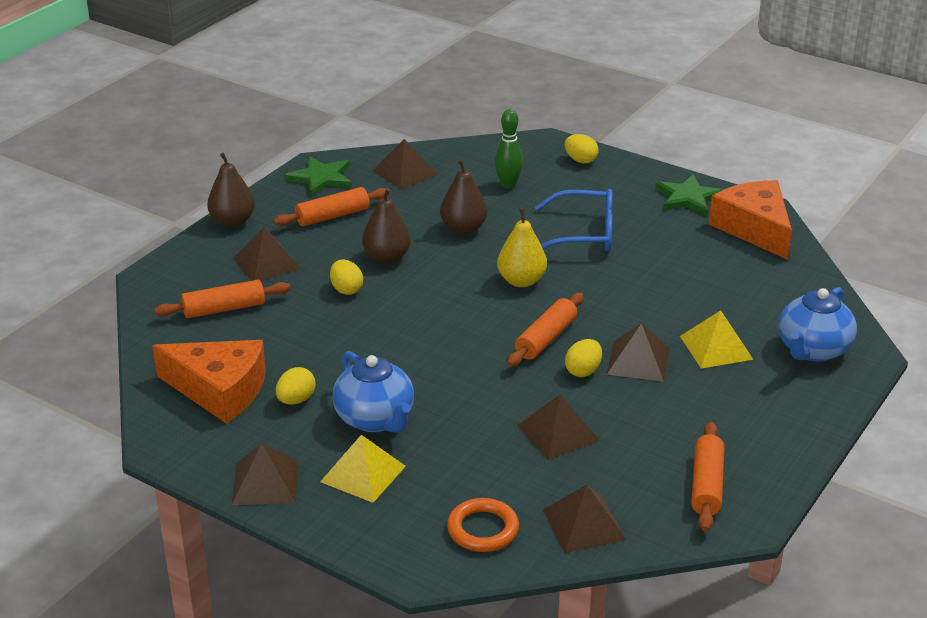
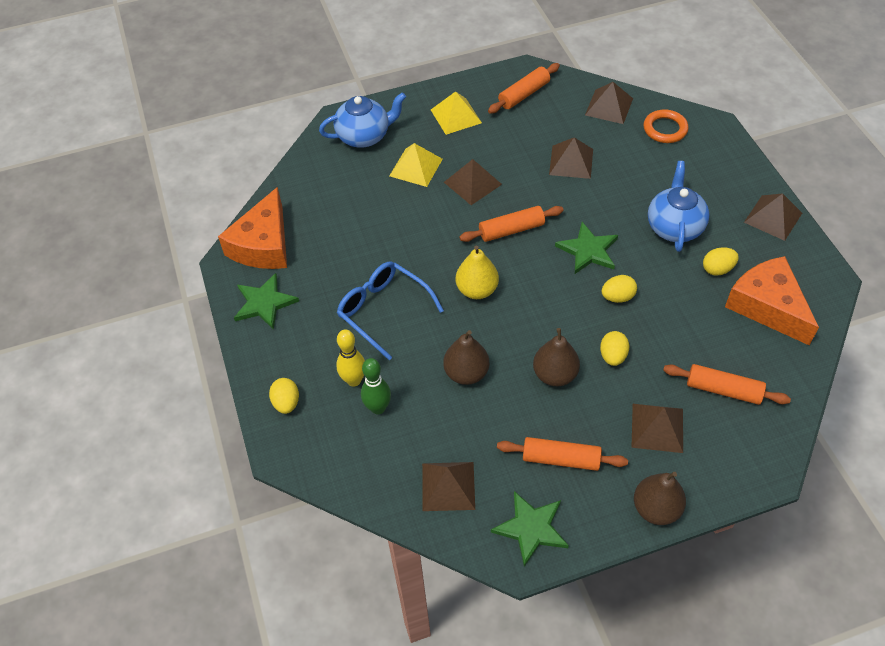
camera: 140 degrees left, 20 degrees up
(363, 473) = (708, 193): yellow pyramid -> yellow pyramid (456, 116)
(448, 356) = (588, 250): none -> green star
(548, 190) = (354, 380): none -> yellow bowling pin
(583, 371) = (513, 193): yellow egg -> yellow egg (617, 297)

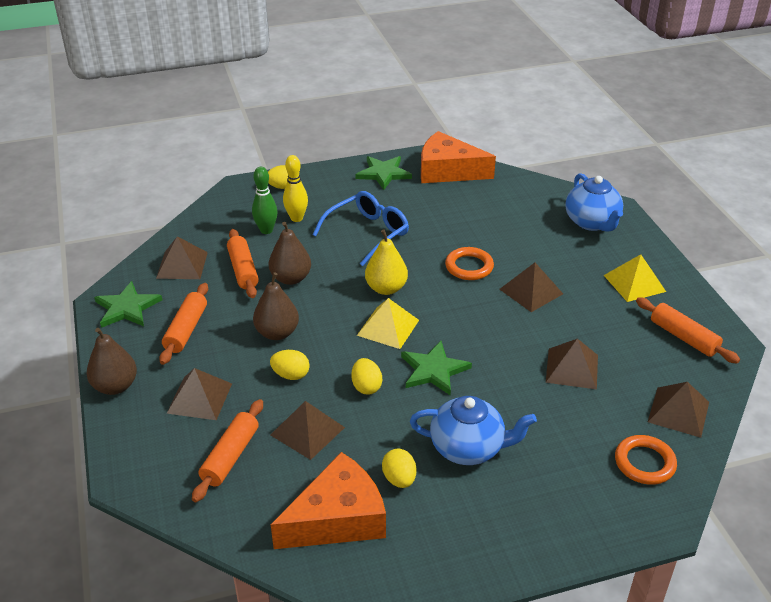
camera: 90 degrees right, 15 degrees down
(415, 167) = (551, 254): yellow pyramid -> yellow pyramid (388, 327)
(438, 226) = (469, 267): none -> orange ring
(511, 230) = (464, 315): orange rolling pin -> orange rolling pin (243, 270)
(773, 217) = (486, 554): brown pyramid -> brown pyramid (307, 431)

